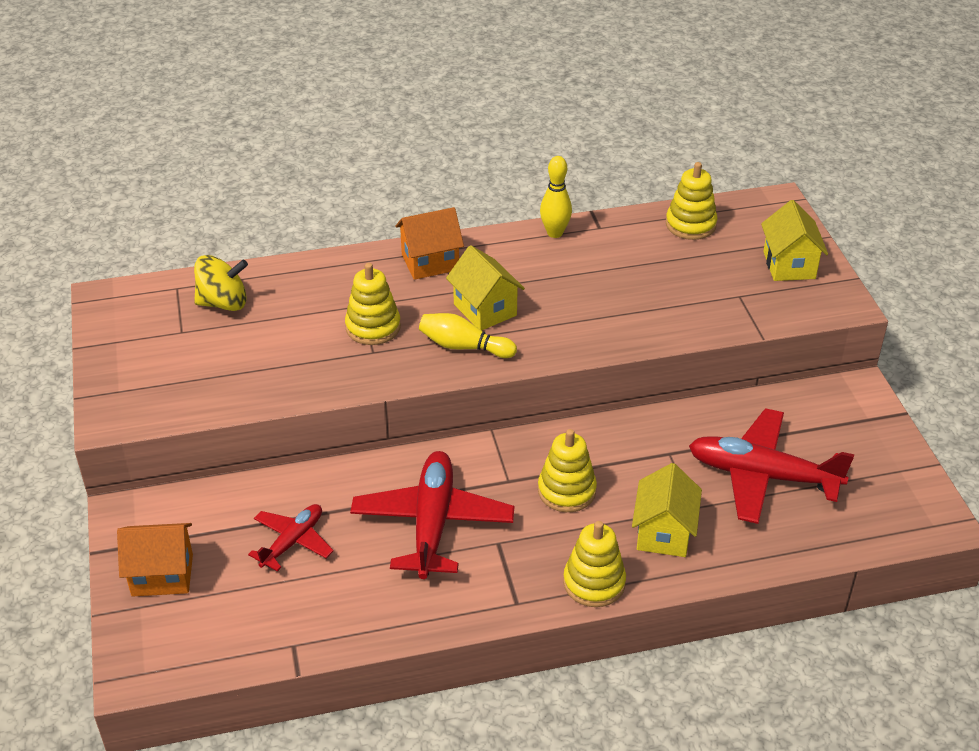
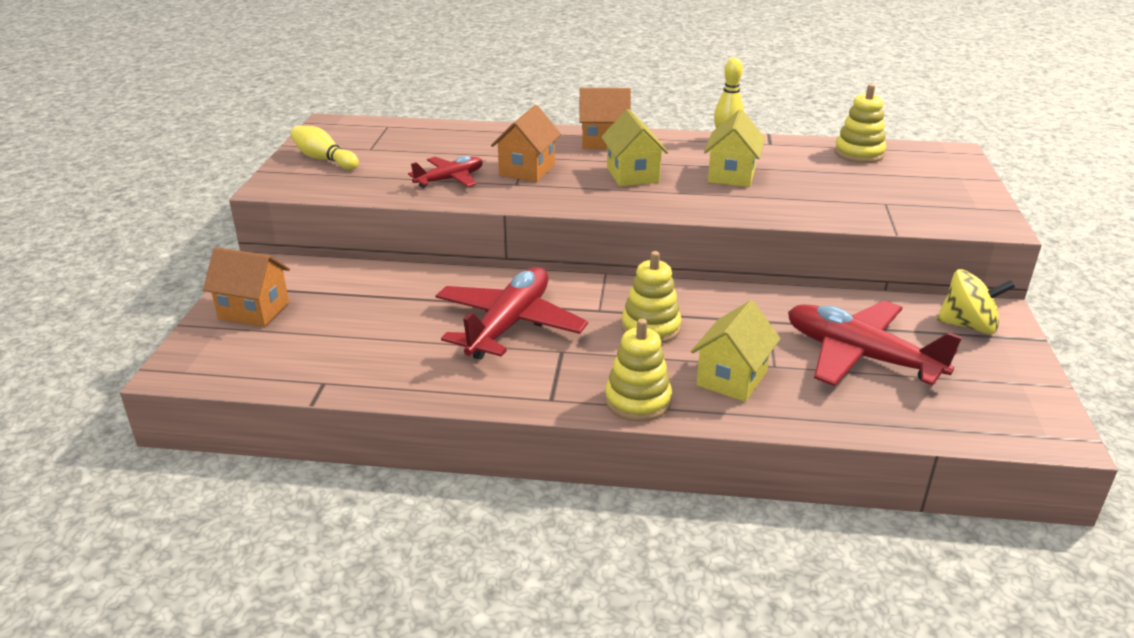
camera: 20 degrees right, 10 degrees down
(223, 303) = (416, 139): yellow spinning top -> yellow spinning top (968, 325)
(292, 542) = (377, 312): red plane -> red plane (450, 179)
(373, 327) = (527, 170): yellow stacking toy -> orange house
(464, 346) = (598, 193): yellow bowling pin -> yellow bowling pin (324, 159)
(789, 265) = (947, 191): yellow house -> yellow house (731, 175)

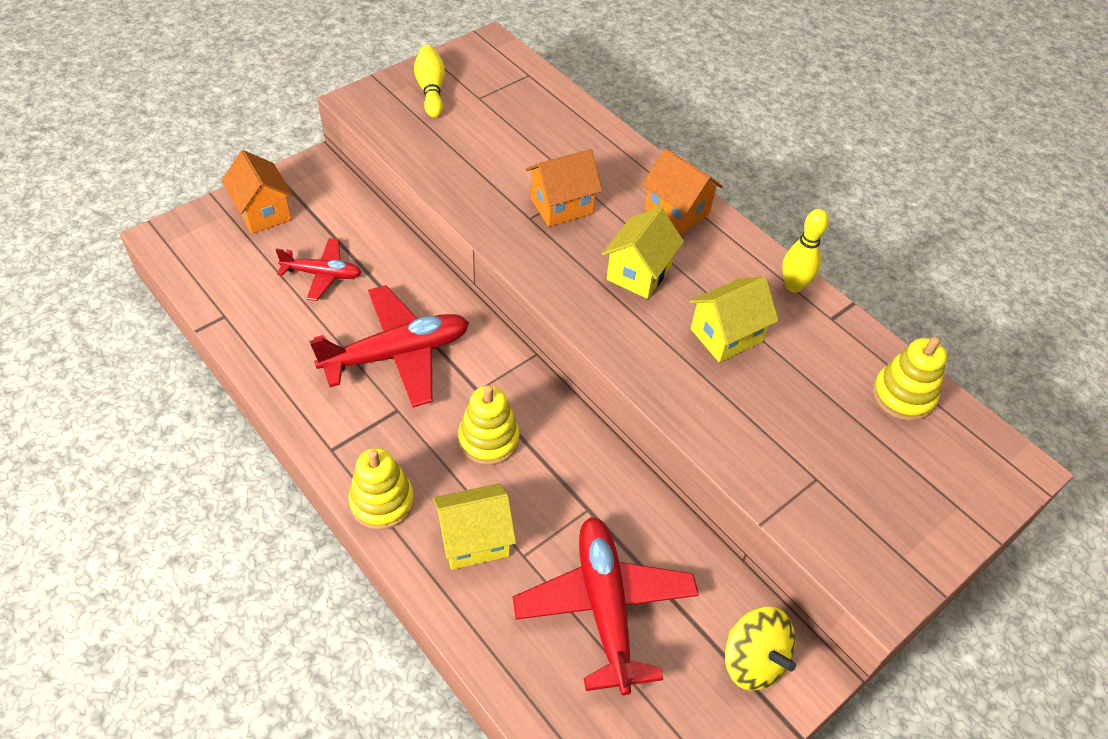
camera: 40 degrees right, 20 degrees up
(450, 179) = (487, 177): red plane -> red plane (322, 274)

